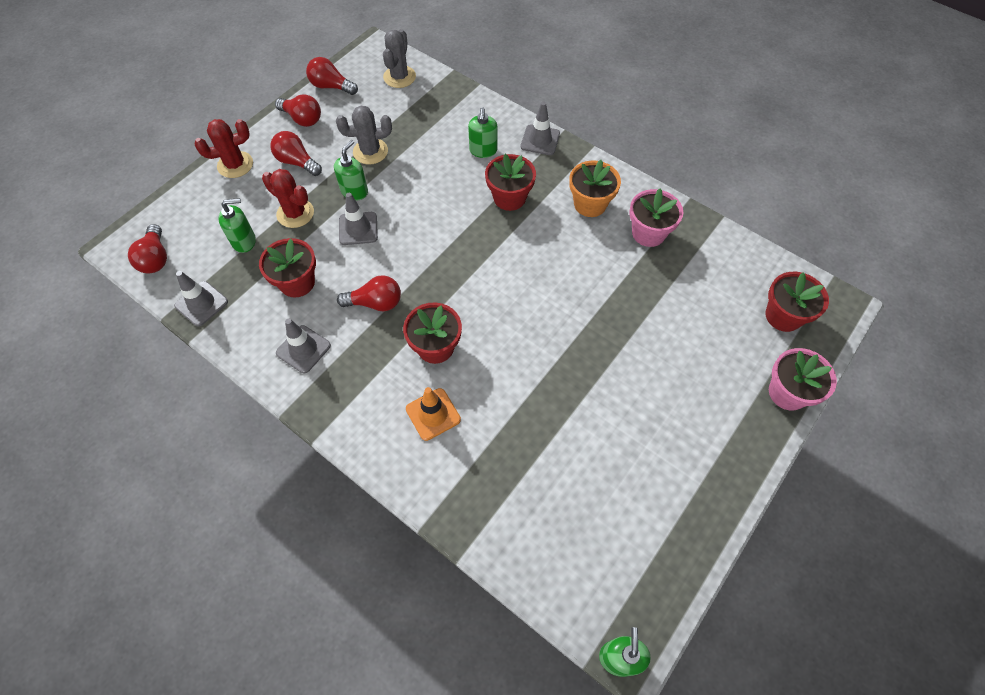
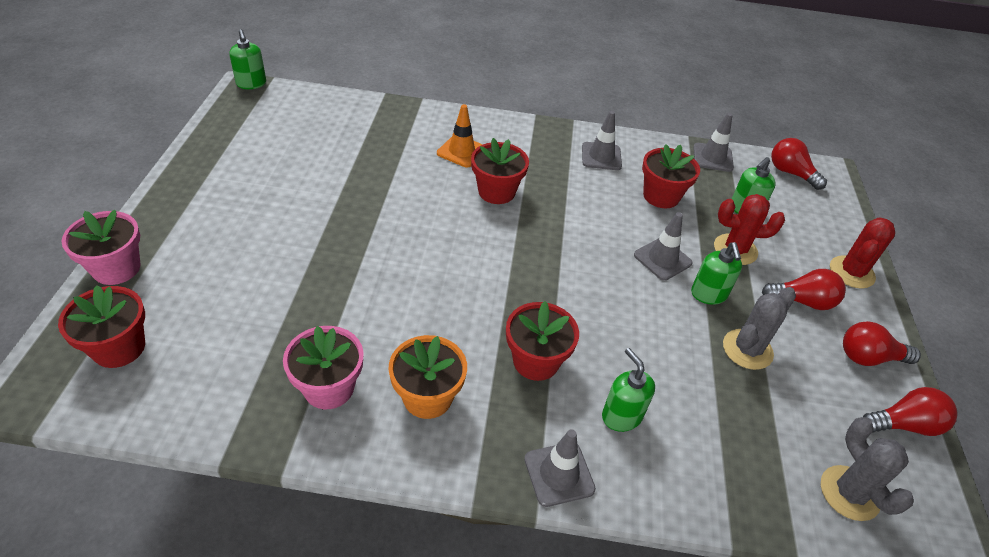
camera: 145 degrees right, 15 degrees down
(375, 303) = (579, 205): red light bulb -> none

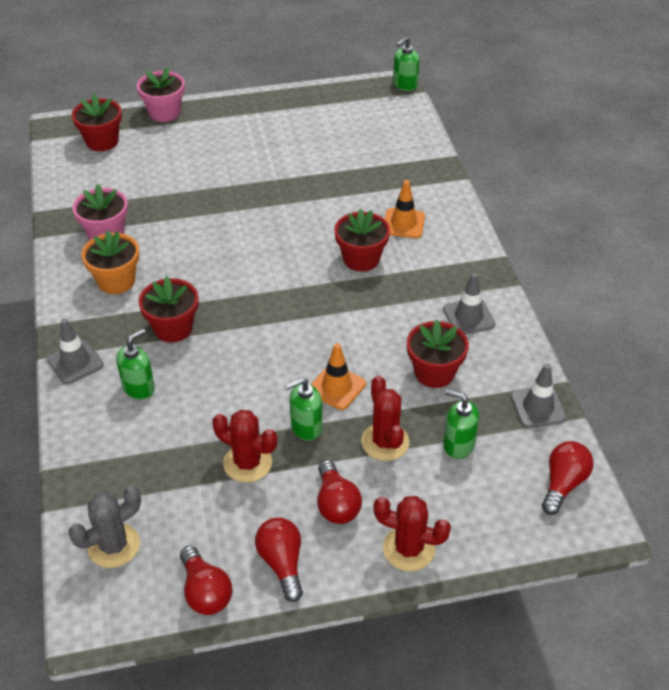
camera: 75 degrees right, 0 degrees up
(662, 259) = (337, 387): grey traffic cone -> orange traffic cone
(747, 349) = (247, 463): grey cactus -> red cactus

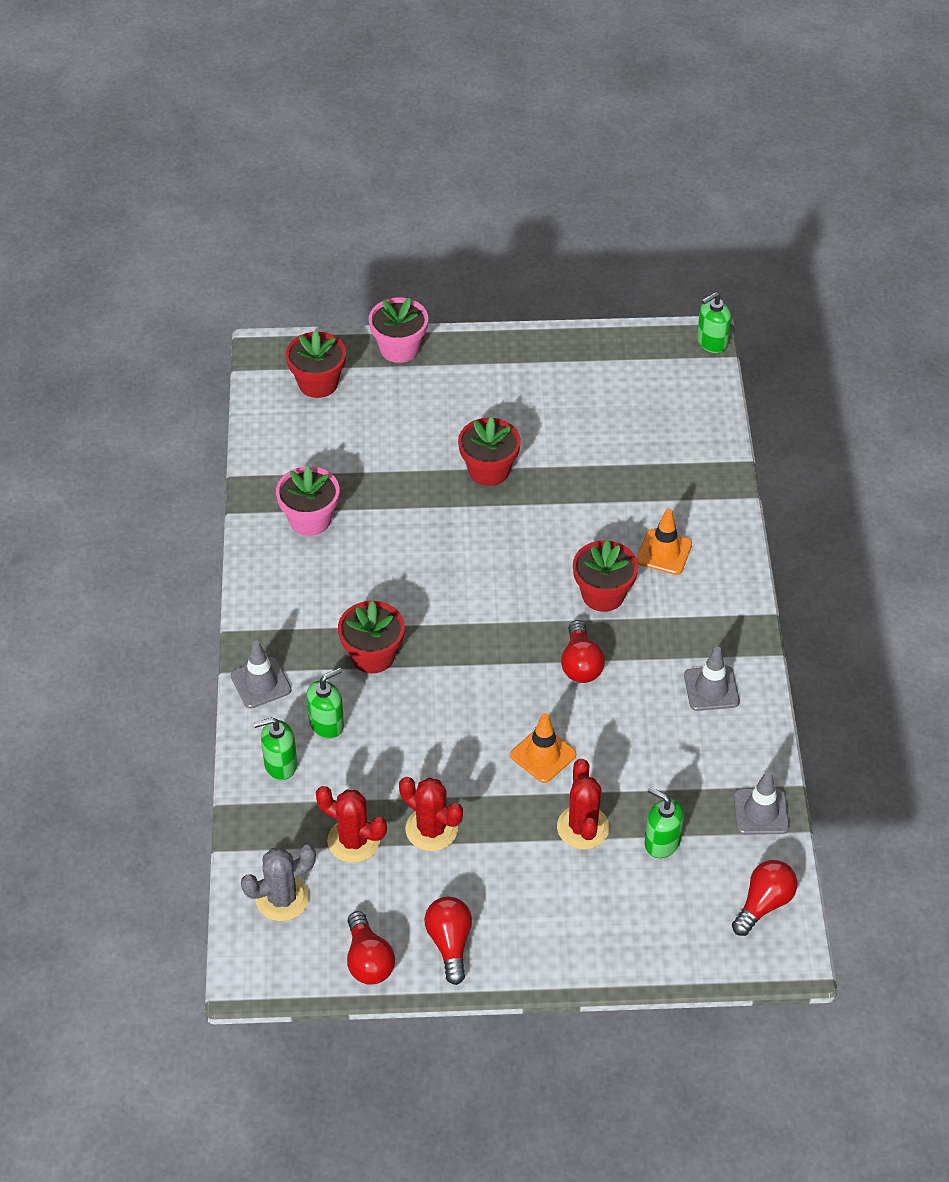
camera: 10 degrees right, 5 degrees up
(116, 281) = (315, 585): orange flower pot -> none
(306, 427) = (500, 797): green soap dispenser -> green soap dispenser (280, 764)
(336, 504) = (517, 889): red light bulb -> red light bulb (580, 664)
(408, 549) = (582, 948): red cactus -> red cactus (353, 841)
(434, 372) = (655, 753): red flower pot -> red flower pot (489, 470)

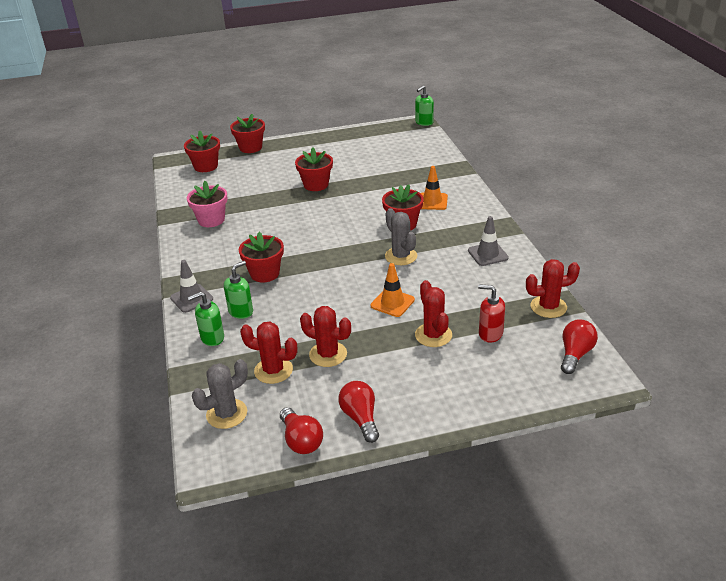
camera: 10 degrees left, 15 degrees down
(399, 348) = (250, 148): pink flower pot -> red flower pot
(580, 664) = (401, 256): red light bulb -> grey cactus
(662, 842) = (490, 334): green soap dispenser -> red soap dispenser
(761, 812) = (548, 307): grey traffic cone -> red cactus

